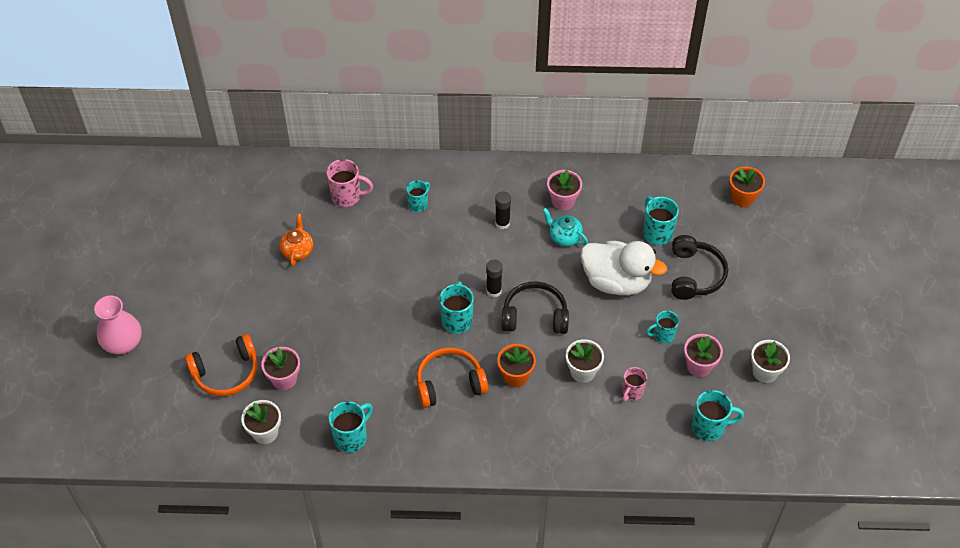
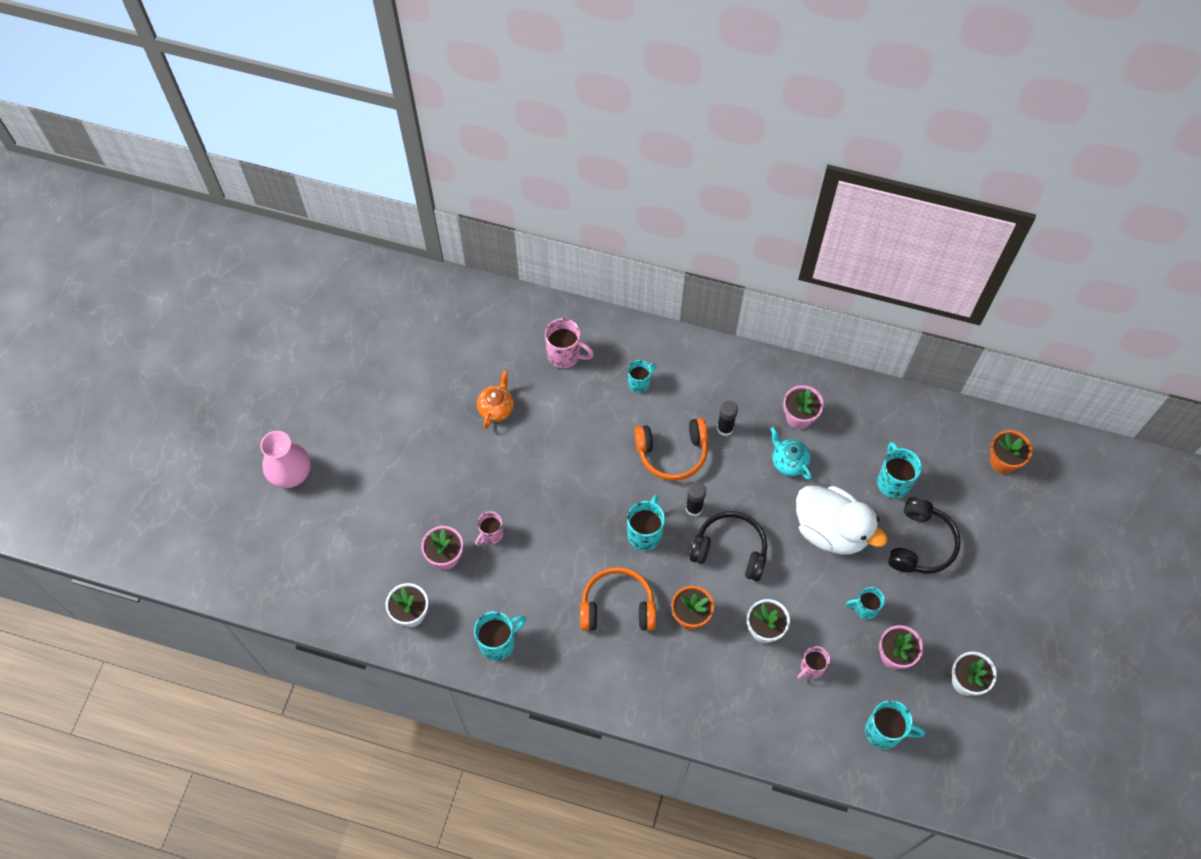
camera: 15 degrees right, 10 degrees up
(226, 372) = (387, 534): orange headphones -> orange headphones (672, 453)
(320, 352) = (491, 534): none -> pink mug

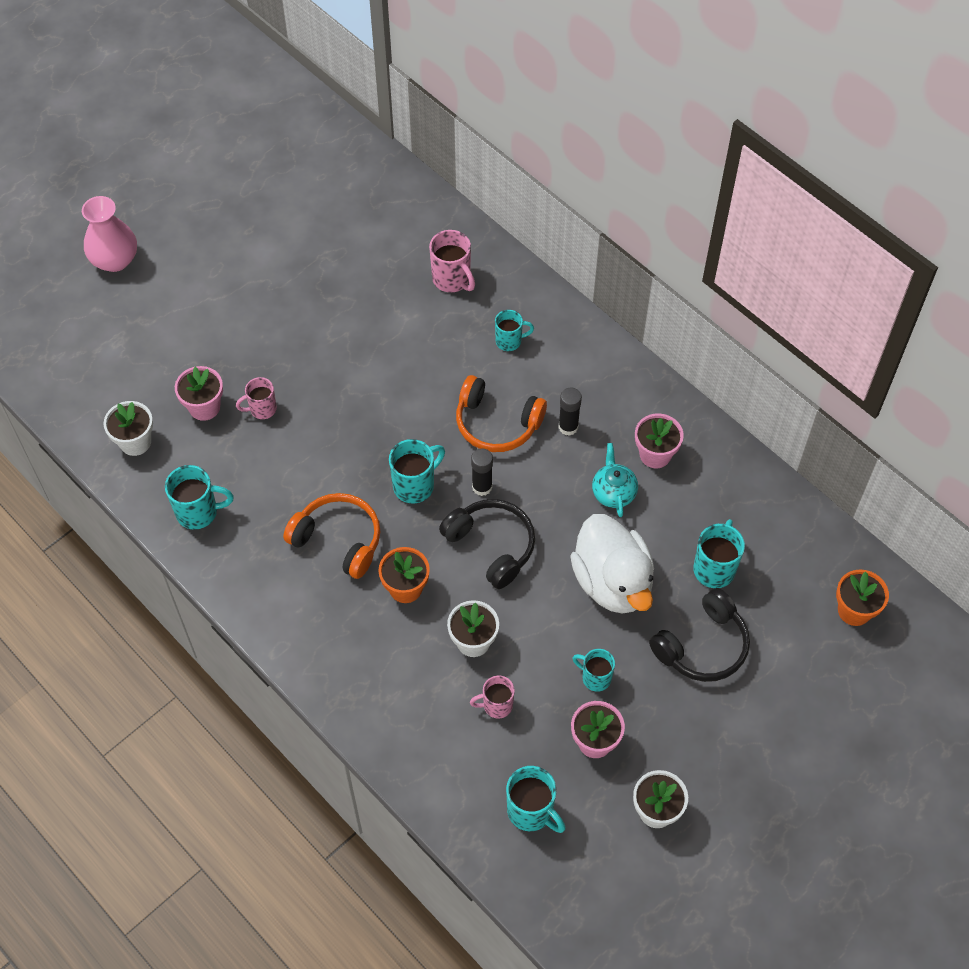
camera: 30 degrees right, 5 degrees down
(496, 408) = (349, 296): orange teapot -> none

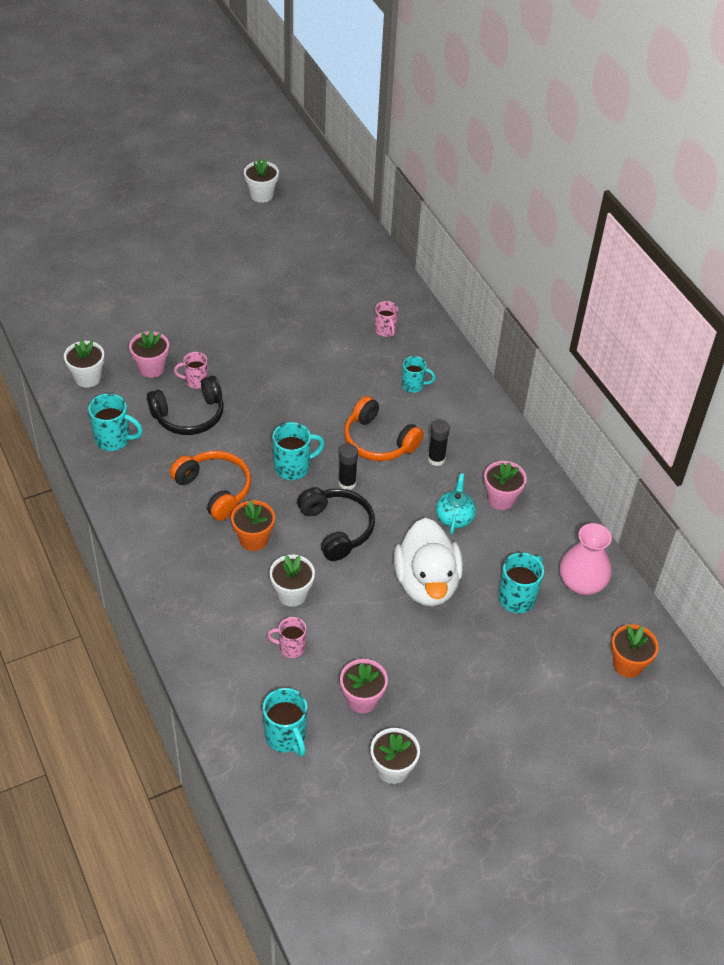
camera: 15 degrees right, 10 degrees down
(115, 260) = (129, 251): pink vase -> pink vase (581, 583)
(241, 138) = (261, 195): none -> white flower pot
(452, 279) = (385, 330): pink mug -> pink mug, size x0.66
(595, 678) = (382, 651): turquoise mug -> none
(702, 646) = (484, 653): black headphones -> black headphones (189, 415)

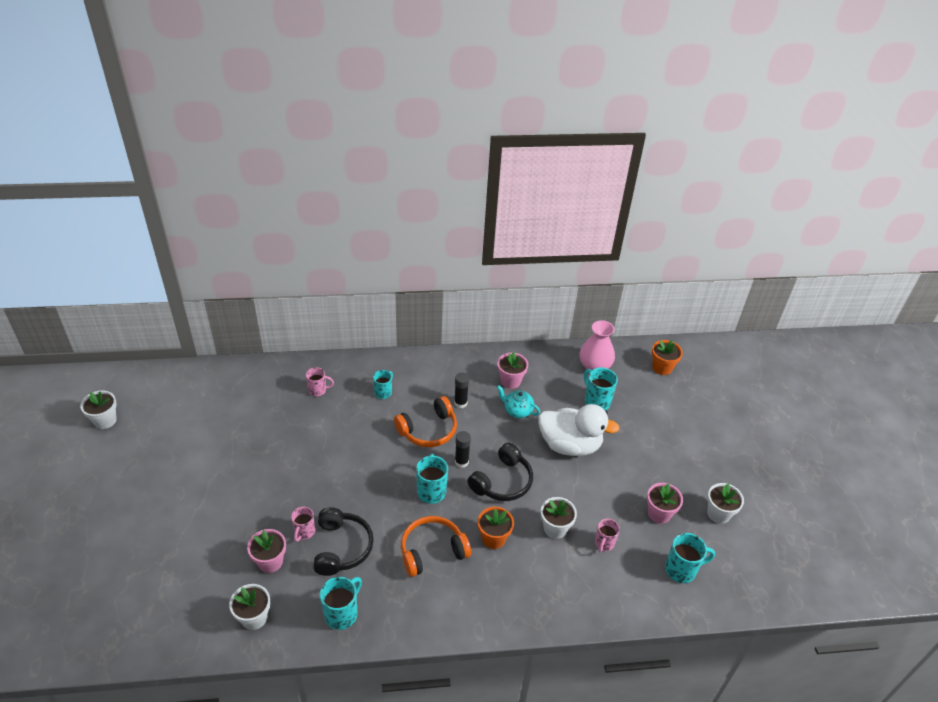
camera: 70 degrees left, 5 degrees down
(337, 528) = (502, 481): black headphones -> black headphones turned 135 degrees clockwise

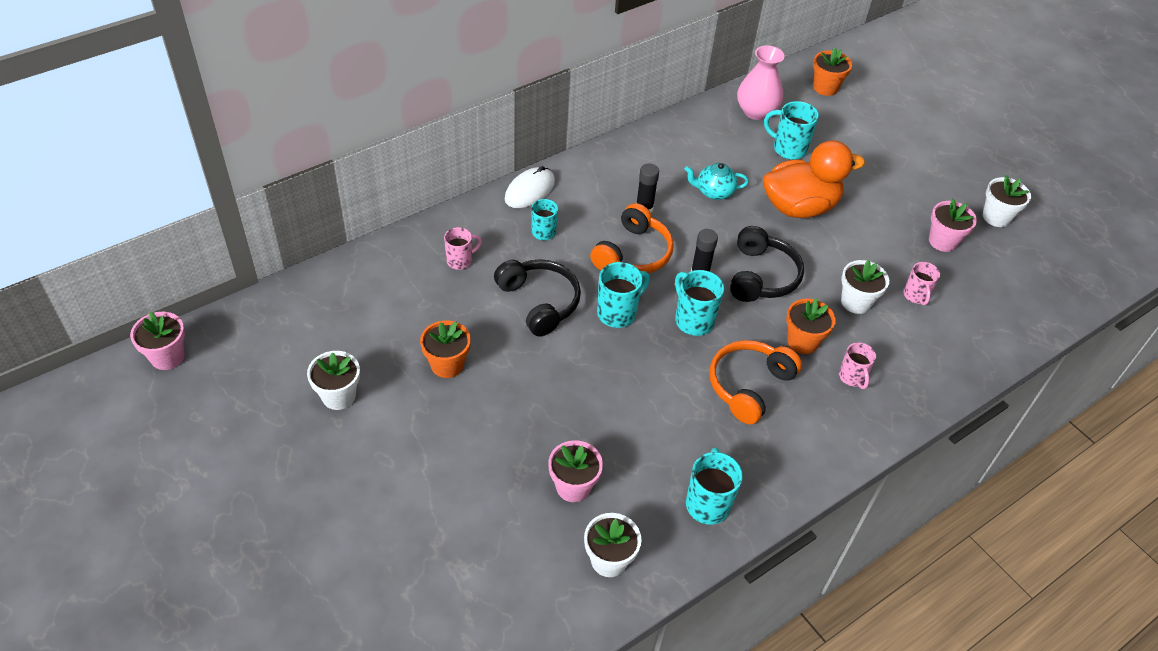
camera: 30 degrees left, 5 degrees up
(105, 420) = (195, 416): white flower pot -> white flower pot (339, 396)
(259, 452) = (447, 365): none -> orange flower pot
(304, 532) = (585, 433): pink mug -> pink mug (852, 377)
(341, 547) = (644, 430): black headphones -> black headphones (539, 302)
(396, 362) = (529, 190): none -> white mouse
(510, 381) = (679, 162): pink flower pot -> pink flower pot (167, 356)
(570, 445) = (799, 207): white duck -> orange duck
(681, 570) = (1007, 288): turquoise mug -> turquoise mug (618, 313)

